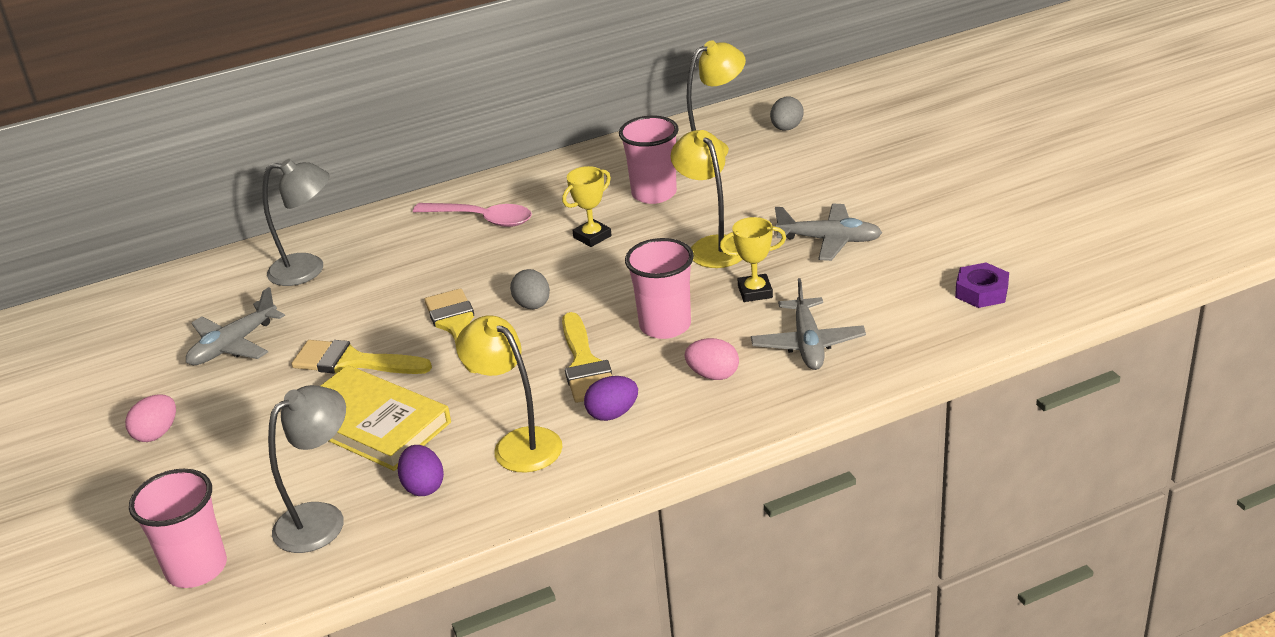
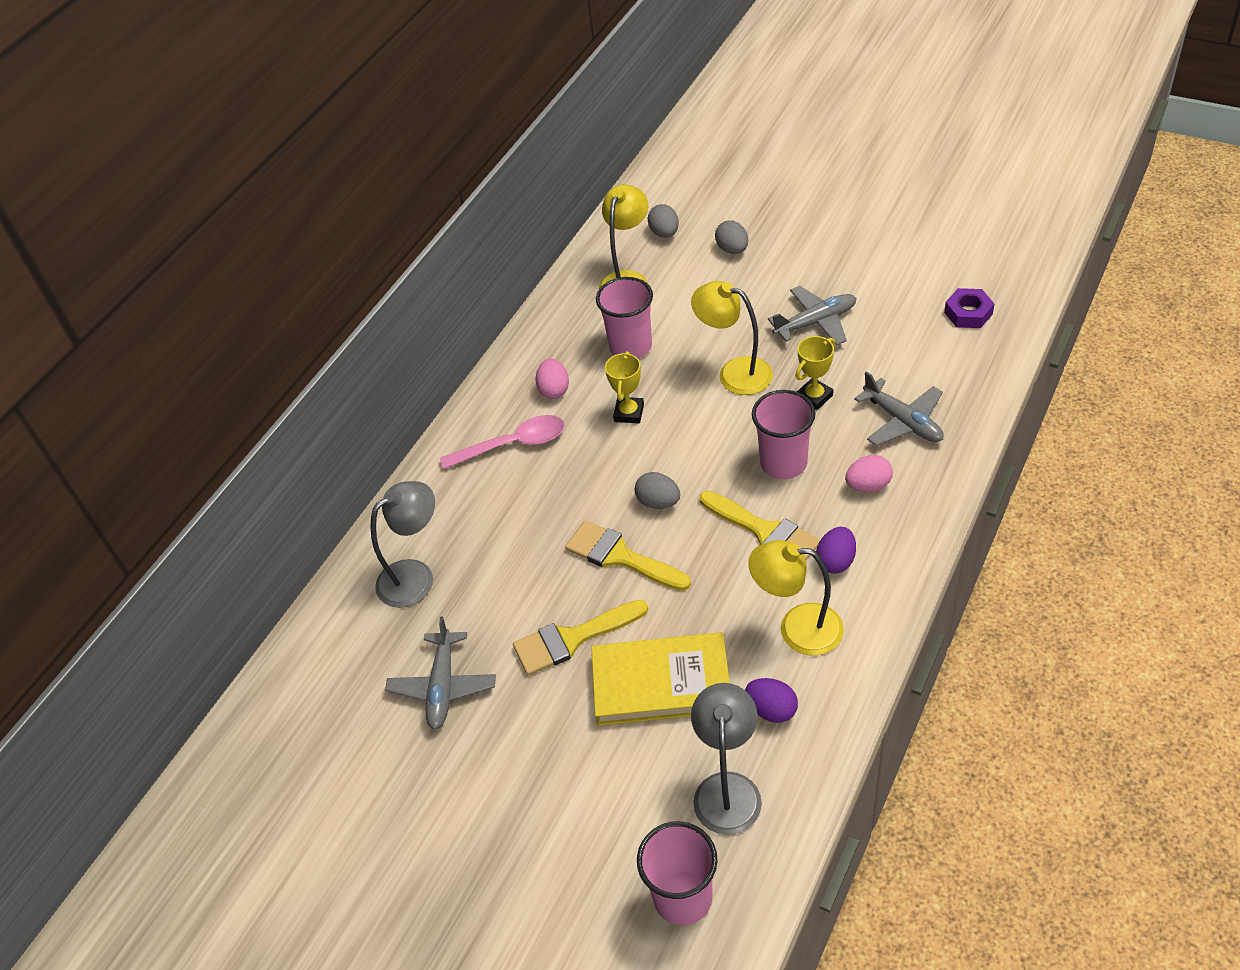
camera: 35 degrees left, 15 degrees up
(157, 433) = (485, 809): pink egg -> pink egg (554, 390)
(828, 161) = (732, 249): none -> grey egg

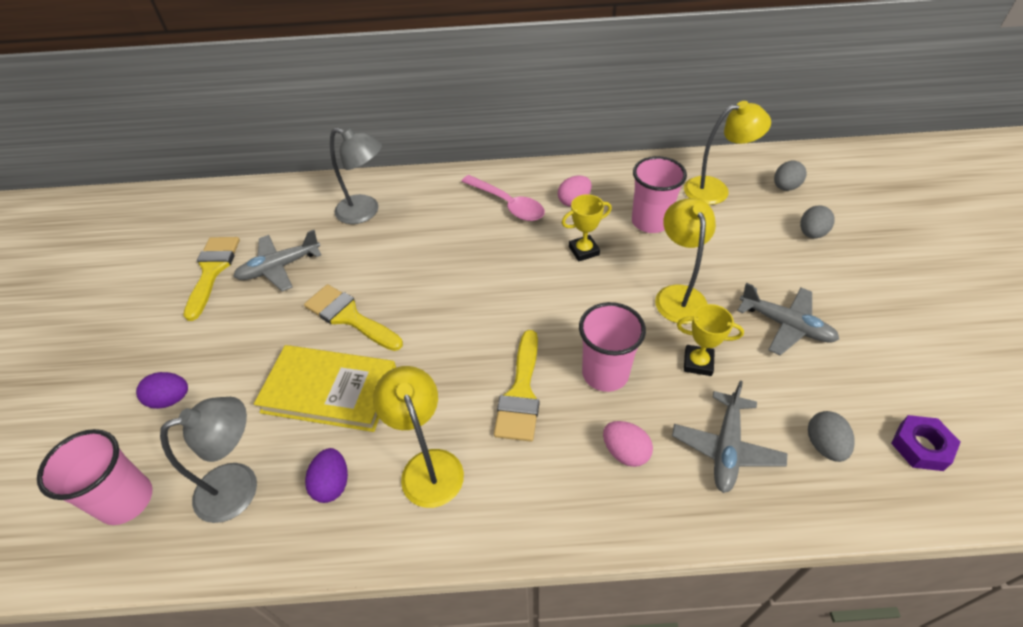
camera: 55 degrees right, 0 degrees up
(621, 557) = (440, 310): yellow brush -> yellow brush (212, 271)
(658, 502) = (507, 308): grey egg -> grey egg (824, 445)
(661, 683) = (330, 391): yellow book -> yellow book turned 45 degrees counterclockwise
(836, 561) = (520, 464): purple egg -> purple egg (170, 399)

